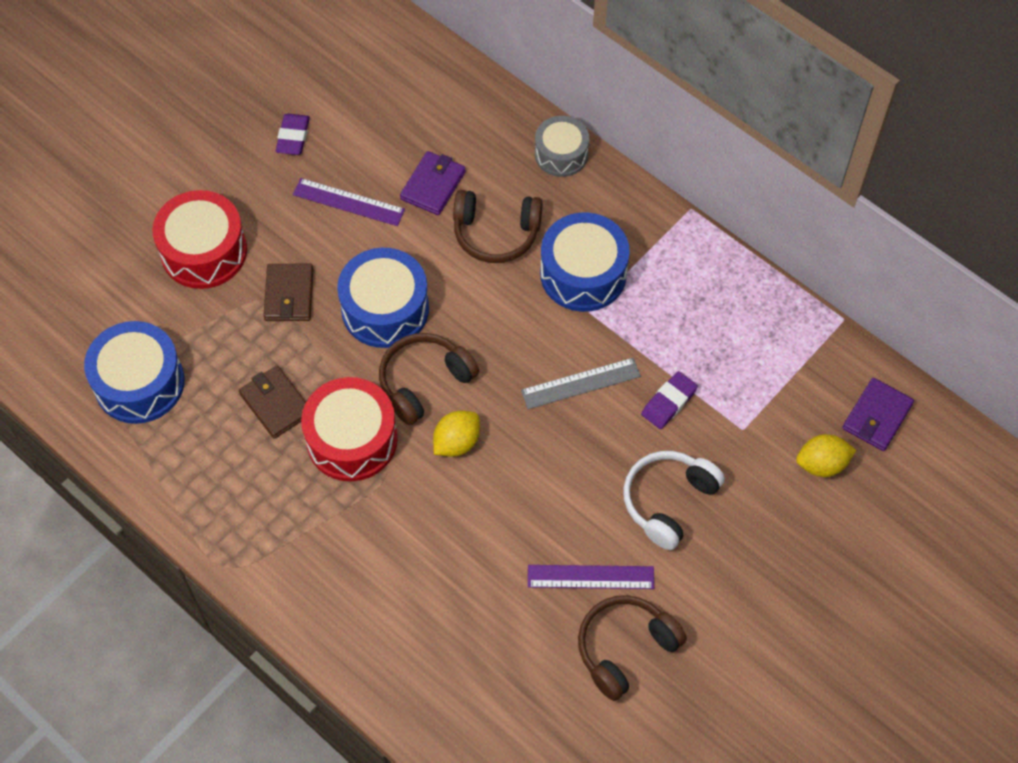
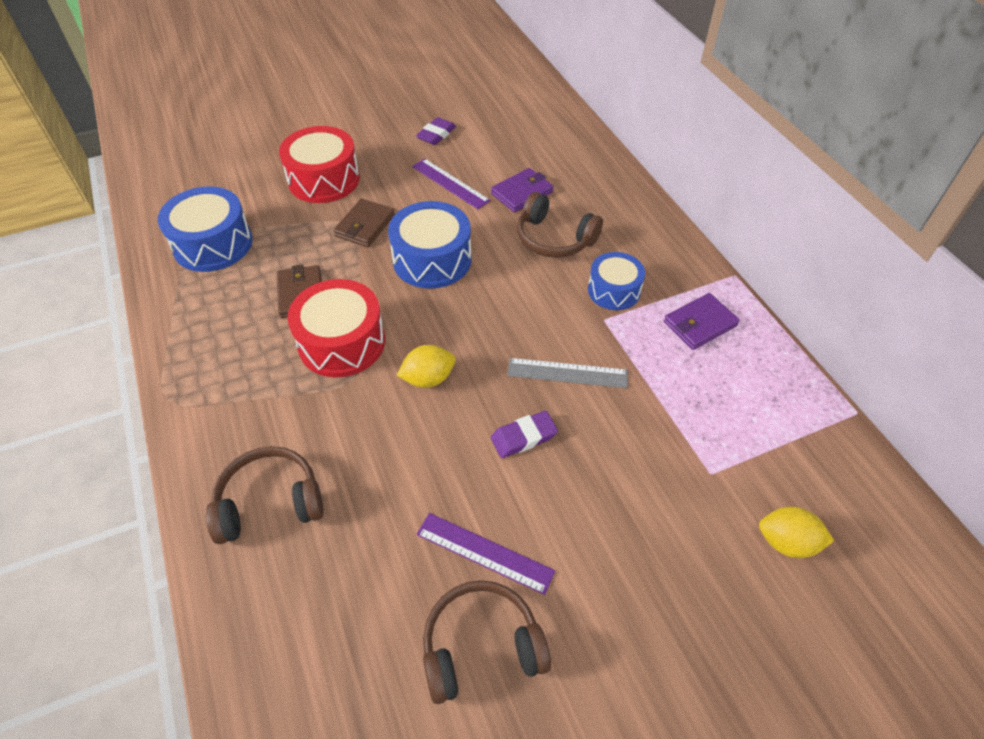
camera: 25 degrees right, 10 degrees down
(424, 382) = (430, 322): brown headphones -> brown headphones (269, 503)
(561, 154) = (637, 204): grey drum -> none
(583, 274) = (614, 290): blue drum -> blue drum, size x0.64
(668, 501) = (602, 511): white headphones -> none
(669, 402) = (644, 420): purple eraser -> purple eraser (523, 437)
(877, 416) = (867, 518): purple wallet -> purple wallet (700, 324)

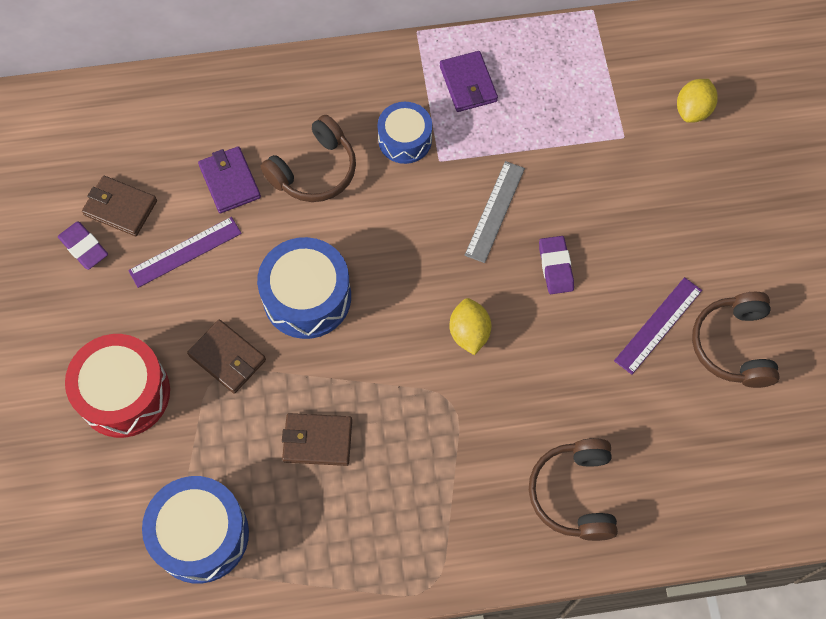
camera: 75 degrees left, 15 degrees up
(342, 342) = (400, 407): red drum -> none
(475, 144) = (120, 208): none -> brown wallet

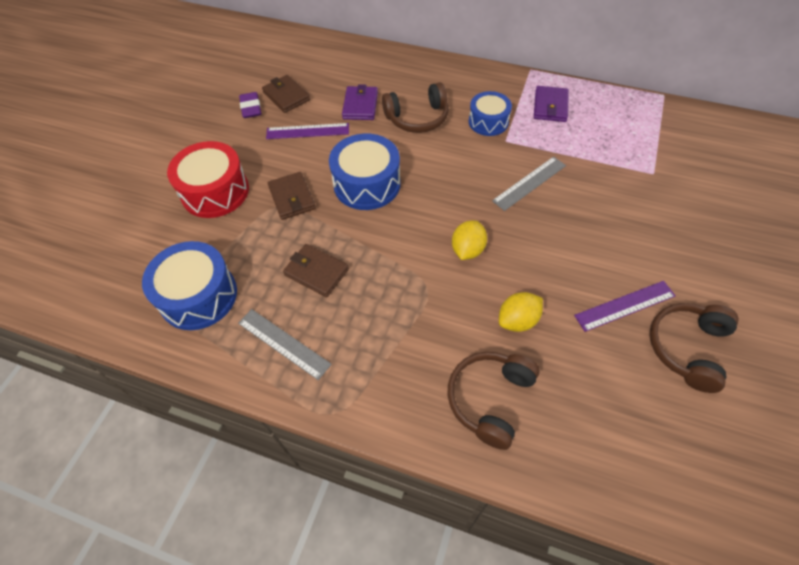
camera: 30 degrees right, 10 degrees down
(333, 540) = (283, 343): none -> grey ruler
(555, 267) = (558, 234): purple eraser -> none
(692, 110) = (718, 176): yellow lemon -> yellow lemon (517, 320)

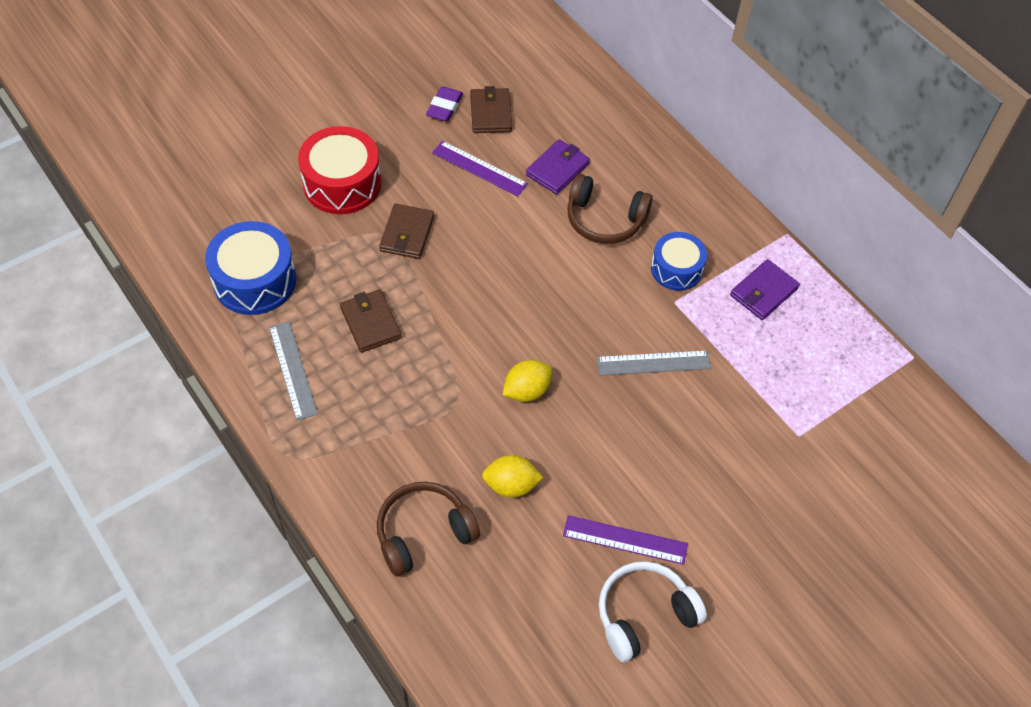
camera: 30 degrees right, 0 degrees up
(367, 184) = (489, 263): blue drum -> none
(687, 348) = (644, 615): brown headphones -> white headphones

